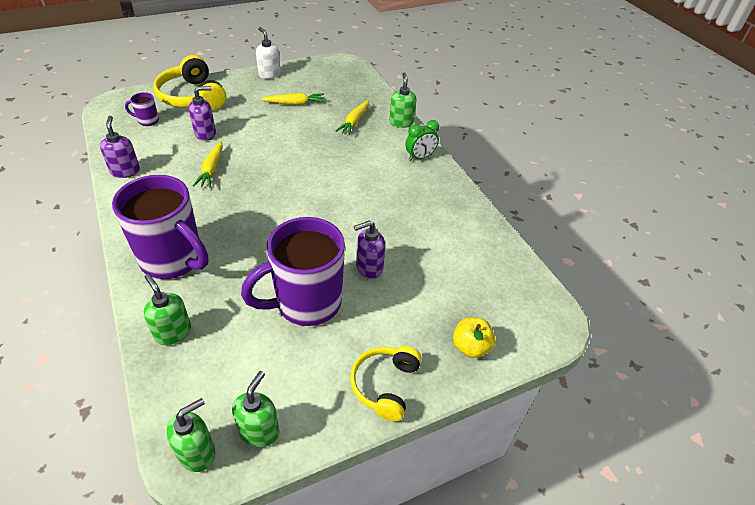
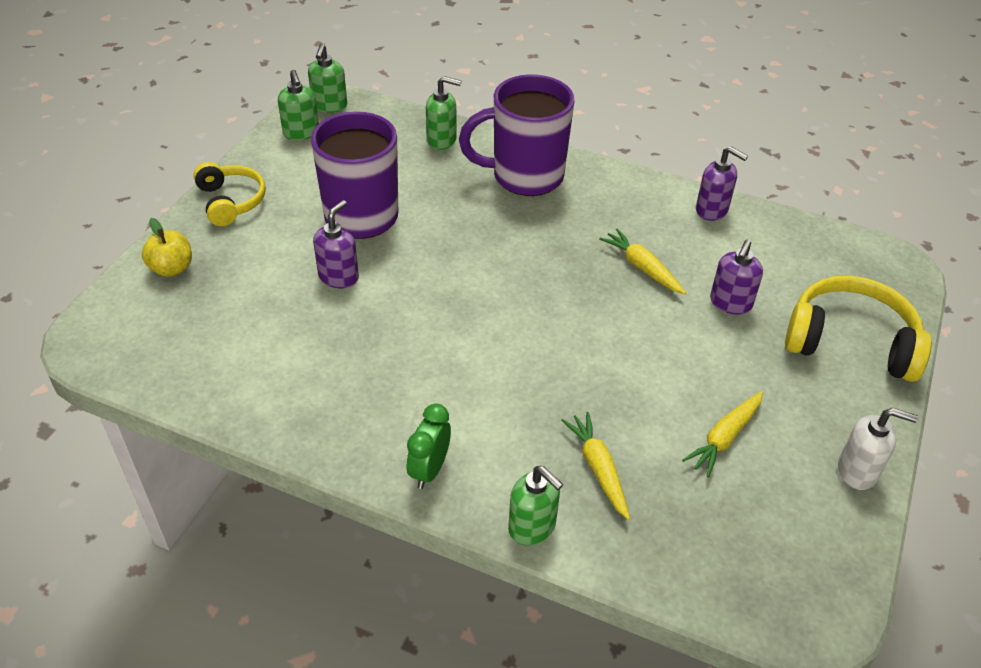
camera: 140 degrees right, 0 degrees up
(147, 121) = (816, 272): purple mug -> none

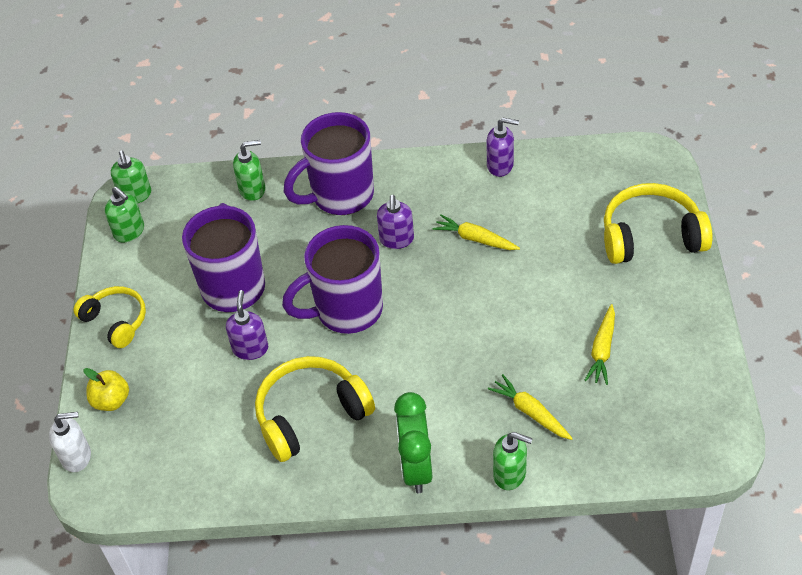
camera: 20 degrees left, 5 degrees up
(354, 365) = (311, 415): none -> yellow headphones
(429, 469) = (416, 467): green clock -> green clock, size x1.53
(460, 281) = (346, 310): none -> purple mug
(730, 303) = (554, 241): purple soap dispenser -> purple soap dispenser (396, 239)
(857, 471) = (699, 334): white soap dispenser -> white soap dispenser (77, 456)

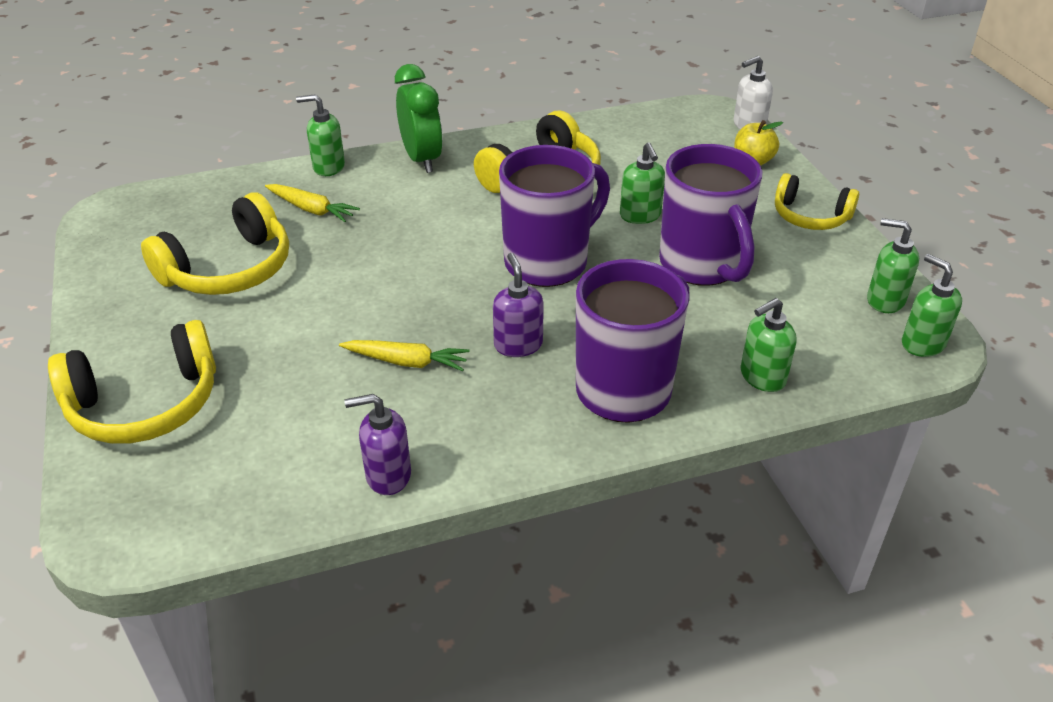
camera: 160 degrees right, 10 degrees down
(250, 348) = (640, 216): purple soap dispenser -> green soap dispenser
(602, 350) = (229, 269): yellow carrot -> yellow headphones

